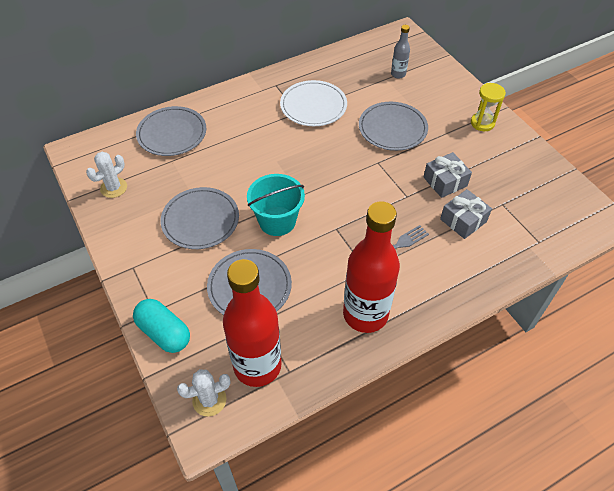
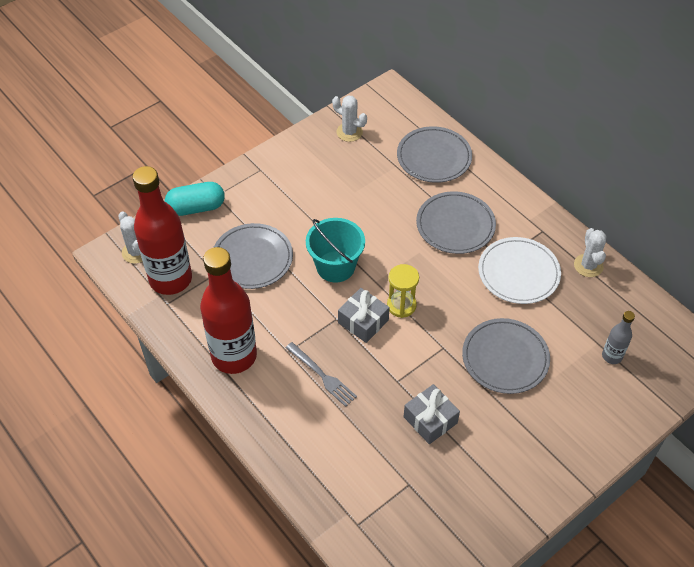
camera: 80 degrees right, 0 degrees up
(164, 333) = (196, 208): turquoise capsule -> turquoise capsule turned 45 degrees clockwise
(200, 220) = (324, 205): grey plate -> grey plate (455, 225)
(316, 68) = (588, 266): none -> white cactus
(463, 220) = (373, 441): grey gift -> grey gift (363, 321)
(482, 123) = (548, 460): yellow hourglass -> yellow hourglass (401, 305)

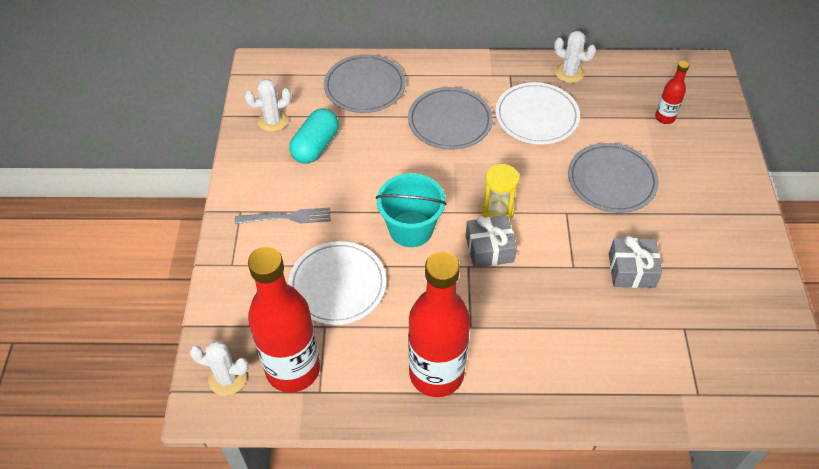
camera: 50 degrees left, 0 degrees up
(196, 208) = (228, 291): turquoise capsule -> turquoise capsule (315, 146)
(252, 258) = (337, 285): grey plate -> white plate
(323, 376) = (521, 317): grey fork -> grey fork (288, 217)
(612, 356) = (664, 118): grey bottle -> red bottle

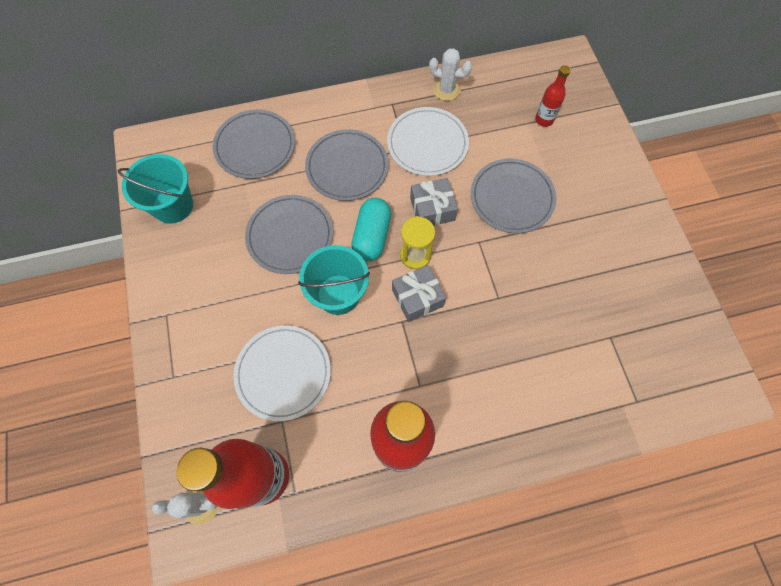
camera: 15 degrees left, 15 degrees up
(273, 121) = (173, 205): white cactus -> turquoise bucket
(288, 217) = (216, 310): grey fork -> none
(315, 146) = (223, 224): turquoise capsule -> turquoise capsule (372, 236)
(377, 169) = (290, 236): none -> grey plate
(631, 270) = (551, 288): grey gift -> grey gift (432, 209)

